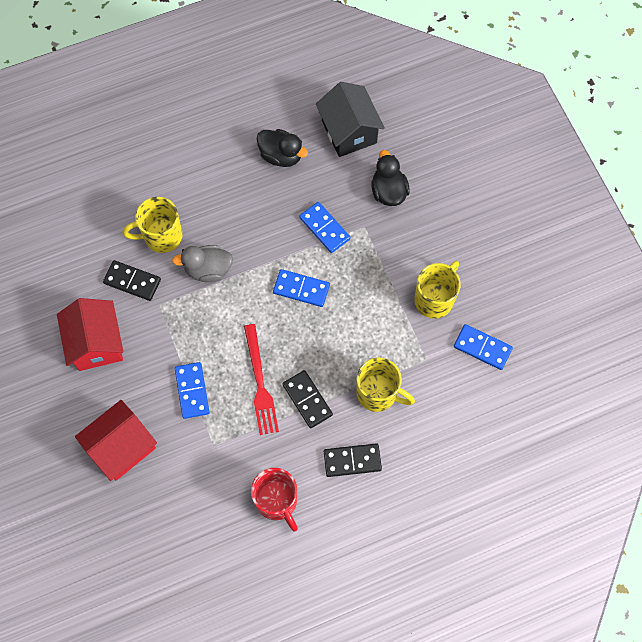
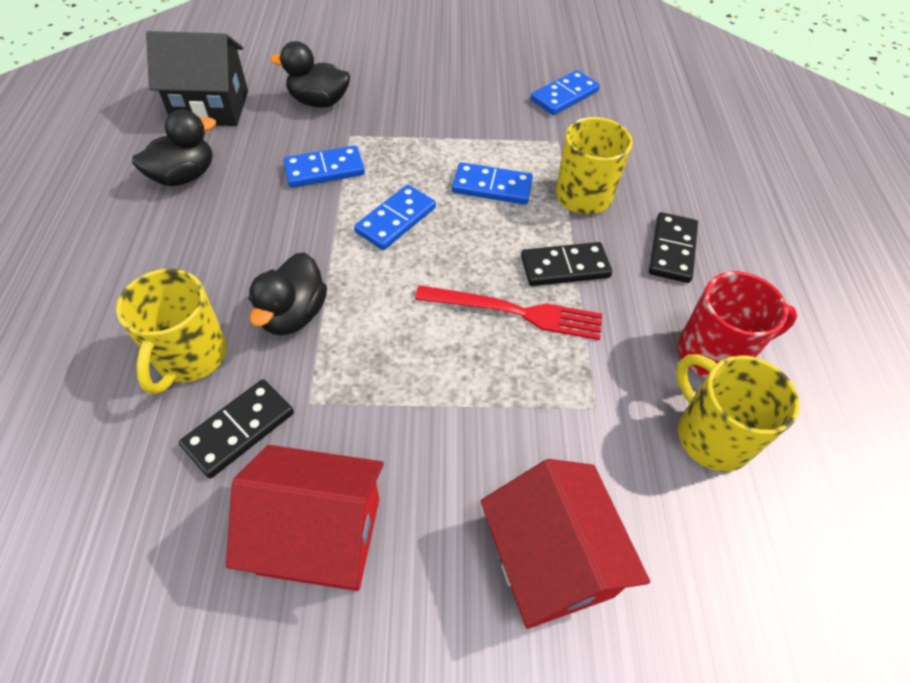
camera: 70 degrees left, 15 degrees down
(192, 391) = (488, 406): blue domino -> blue domino (492, 186)
(208, 269) = (293, 314): grey duck -> black duck
(434, 299) = (484, 111): yellow mug -> yellow mug (711, 435)

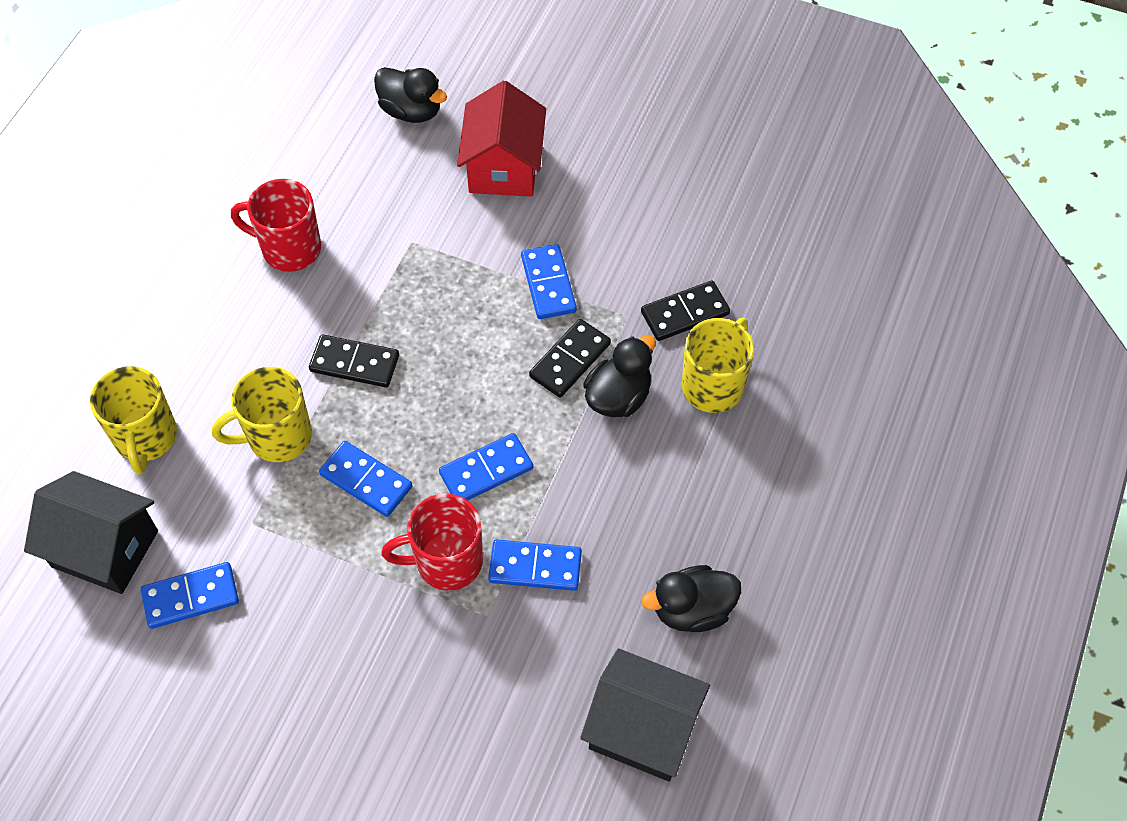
camera: 155 degrees left, 5 degrees up
(319, 102) = (503, 693): black duck -> black duck (411, 111)
(319, 535) = (645, 228): red house -> none
(397, 156) = (446, 561): none -> red mug
(415, 410) = (548, 284): none -> blue domino
(515, 312) = (426, 335): red fork -> none
(644, 103) = (105, 549): none -> black house
(672, 250) = (243, 347): black domino -> black domino (570, 360)
(711, 435) = (342, 197): yellow mug -> yellow mug (146, 438)

